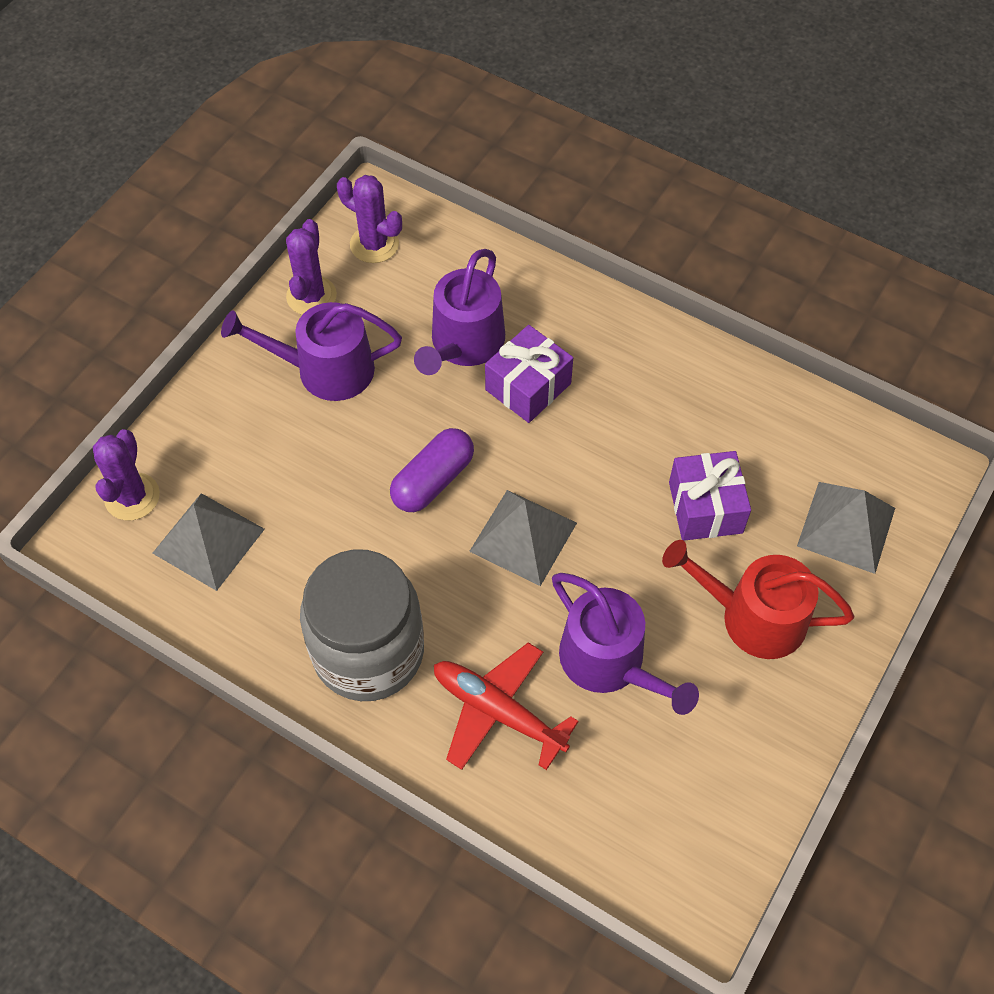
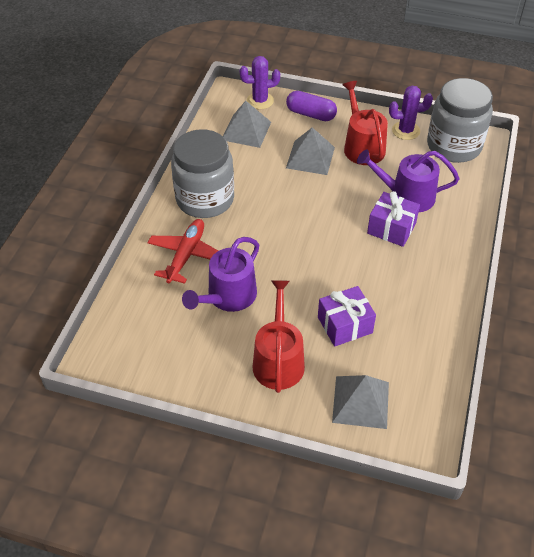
camera: 75 degrees right, 10 degrees down
(325, 370) = (362, 146): purple watering can -> red watering can
(374, 244) = (454, 146): purple cactus -> grey jar
(433, 480) = (313, 202): purple capsule -> purple capsule (311, 114)
(523, 537) = (292, 245): grey pyramid -> grey pyramid (310, 157)

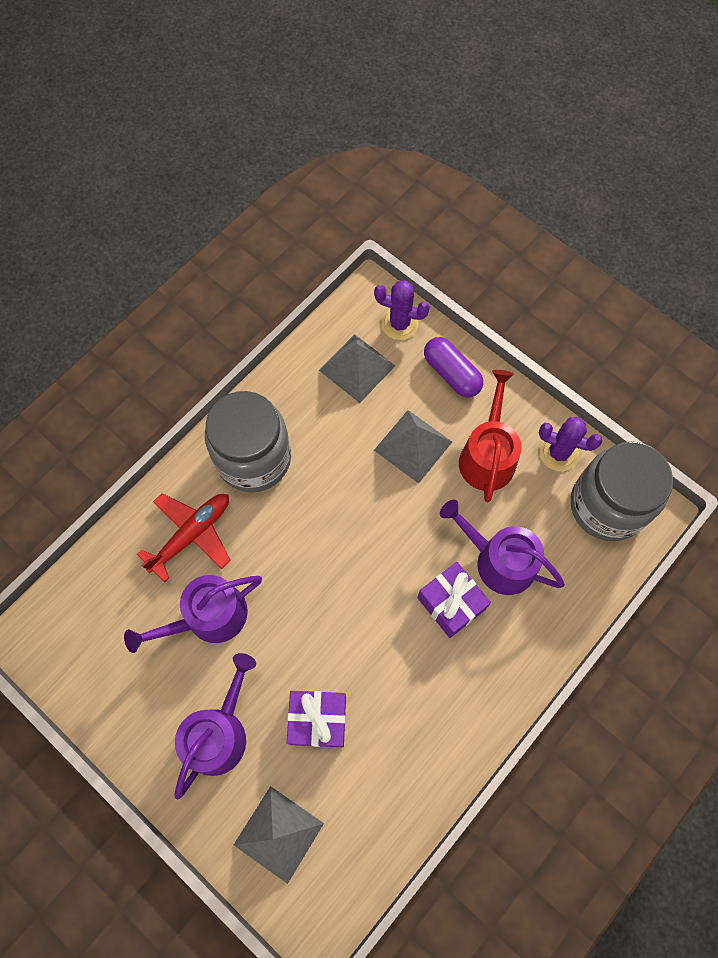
camera: 25 degrees right, 20 degrees up
(278, 360) = (219, 733): red watering can -> purple watering can

